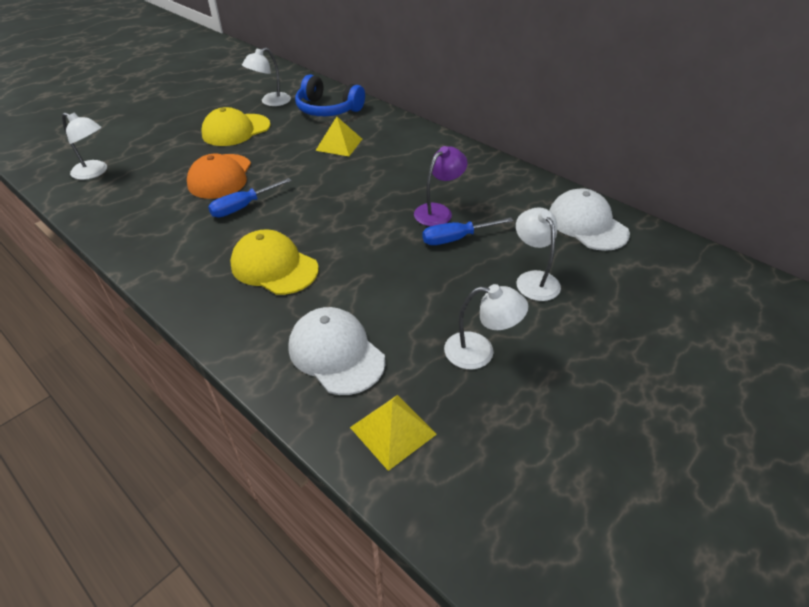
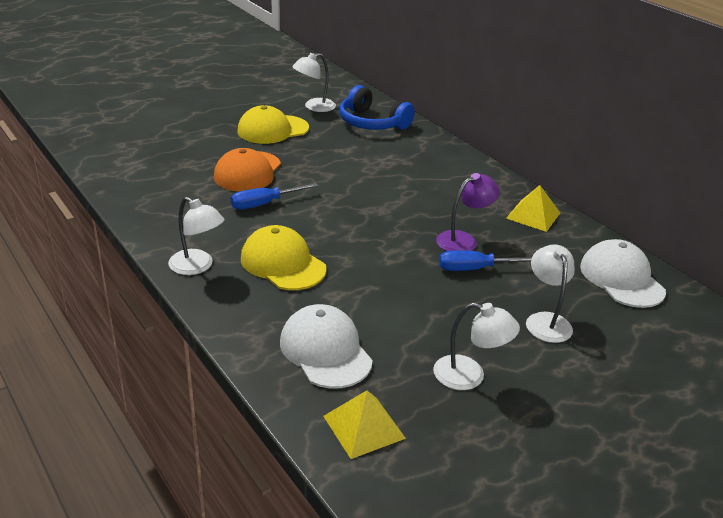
camera: 10 degrees right, 10 degrees down
(95, 172) = (127, 149): white lamp -> white lamp (197, 266)
(339, 144) = (375, 159): yellow pyramid -> yellow pyramid (533, 215)

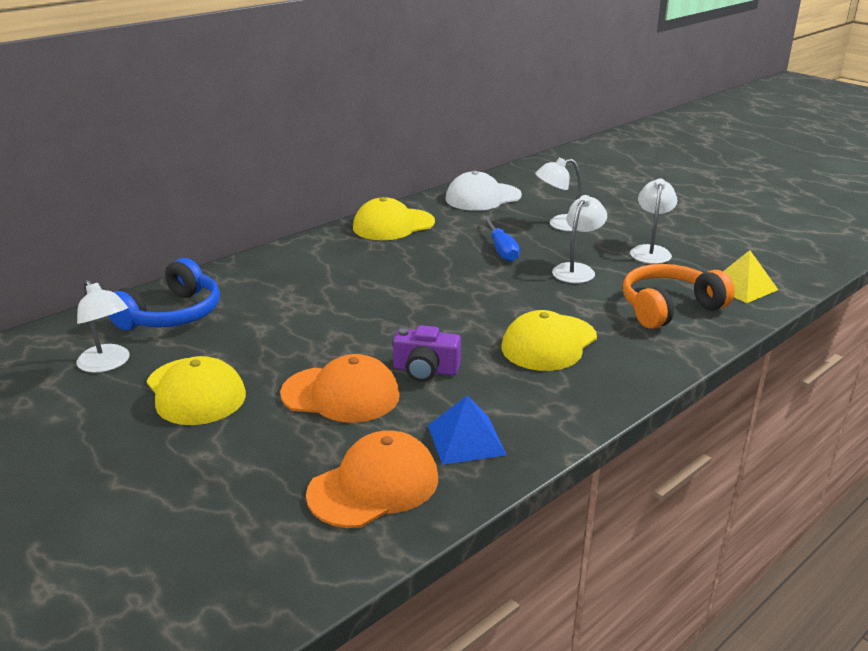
camera: 95 degrees left, 5 degrees down
(148, 175) = (374, 486): none -> orange cap
(173, 209) = (466, 439): none -> blue pyramid
(197, 266) = (587, 396): white lamp -> white lamp (577, 270)
(264, 204) = (425, 370): blue screwdriver -> purple camera
(325, 350) = (669, 308): white cap -> orange headphones
(463, 240) = (453, 255): purple lamp -> none
(533, 215) = (393, 225): yellow pyramid -> yellow cap

